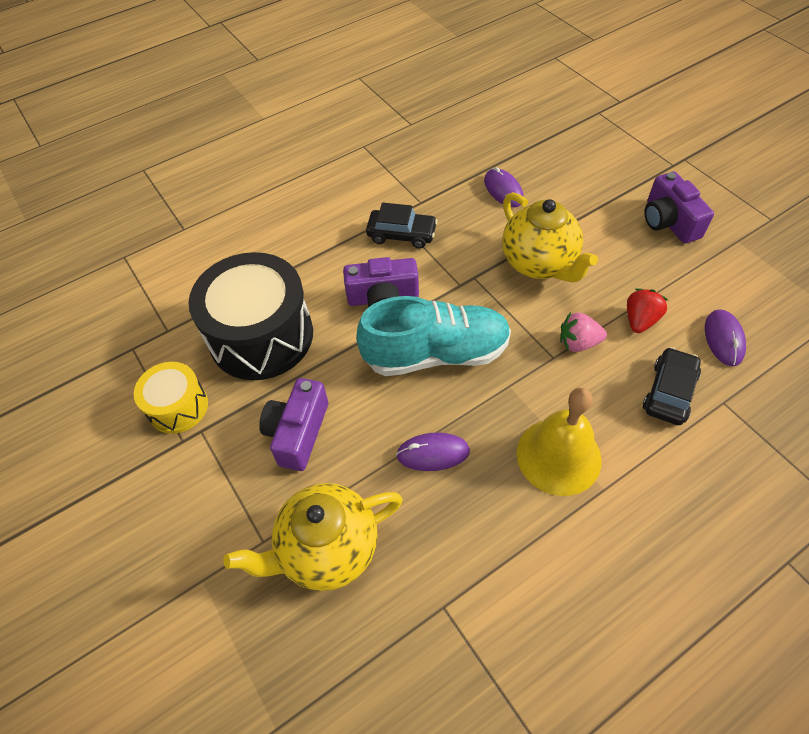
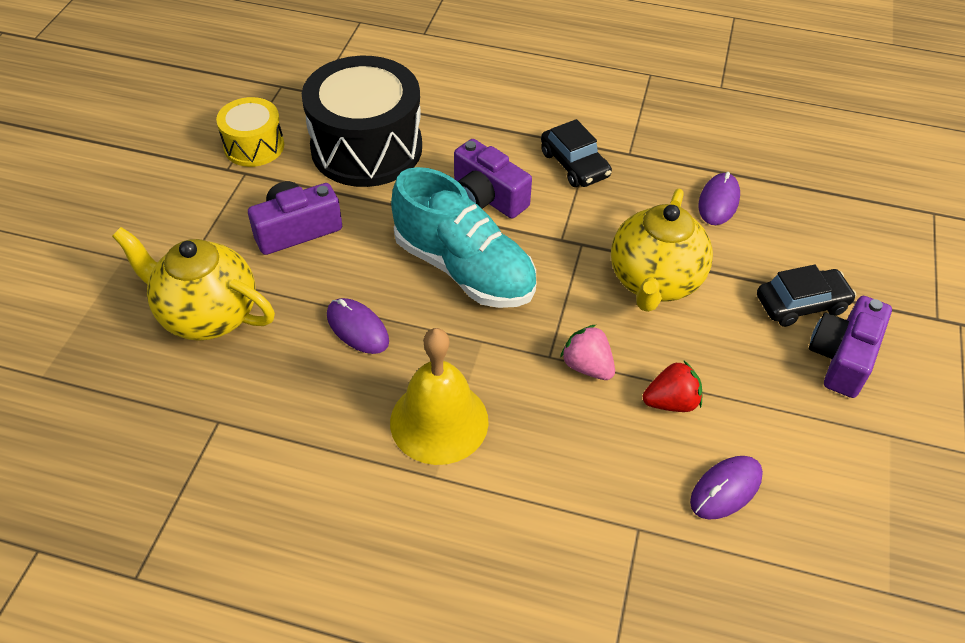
camera: 45 degrees right, 5 degrees down
(669, 392) = (602, 473): black car -> black car (801, 304)

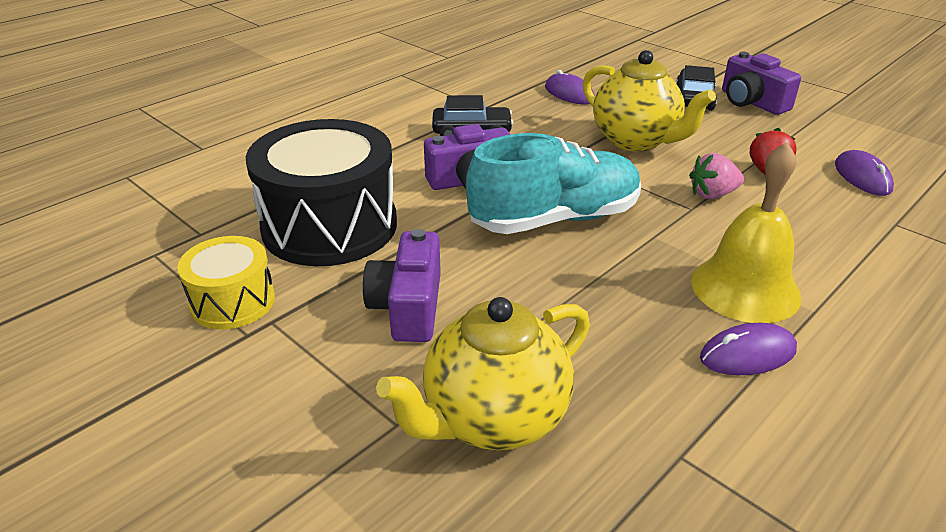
camera: 60 degrees left, 15 degrees down
(357, 328) = (592, 304): purple mouse -> purple mouse (747, 354)

